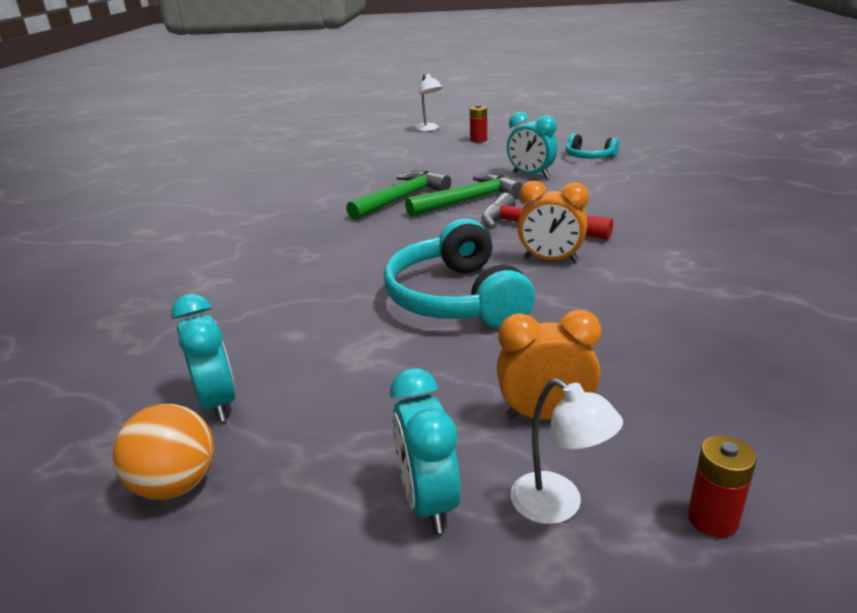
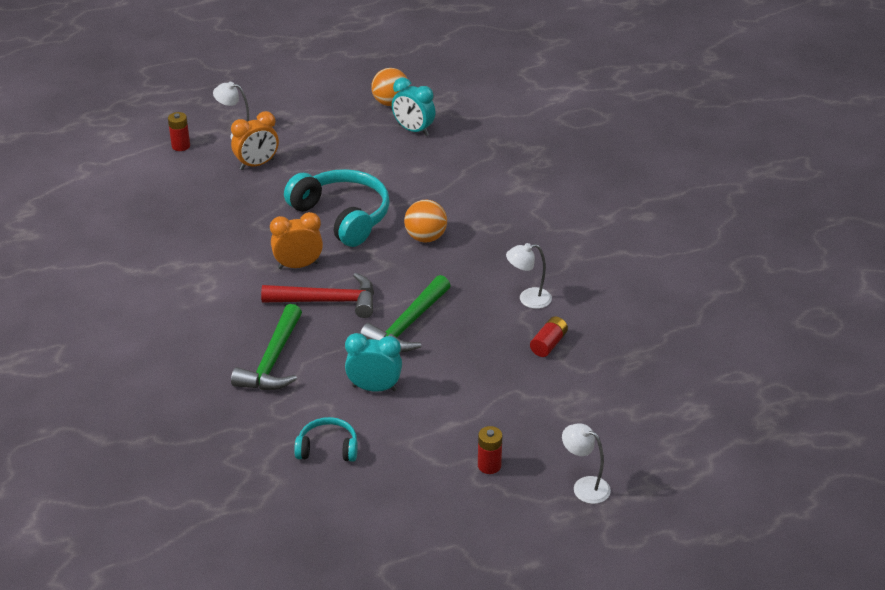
camera: 150 degrees right, 10 degrees up
(343, 198) = (528, 299): none -> white lamp
(366, 175) = (548, 344): none -> red battery
(378, 256) = (425, 237): none -> orange ball
(402, 198) = (473, 313): green hammer -> green hammer (273, 361)
(428, 501) = (288, 124): turquoise clock -> none

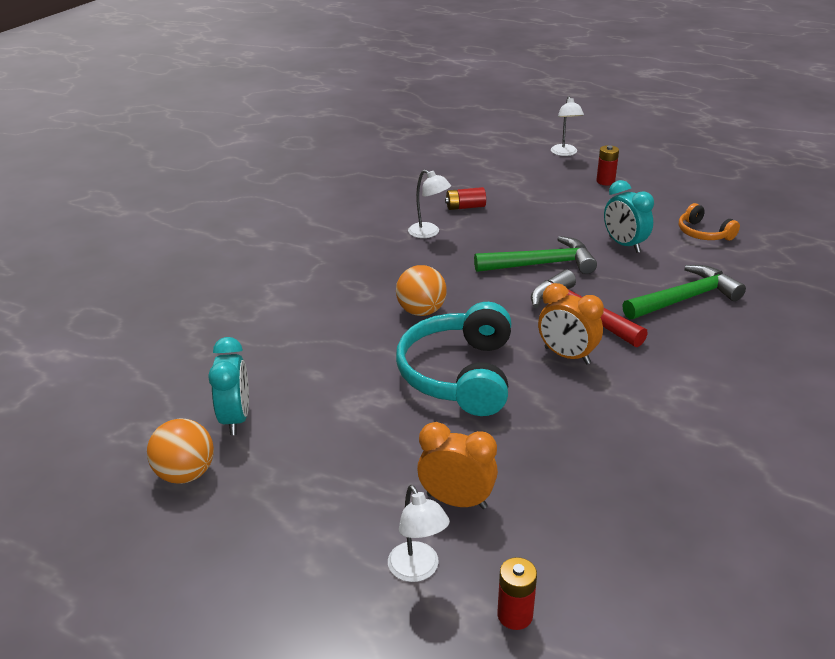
camera: 130 degrees left, 5 degrees down
(328, 448) = (703, 233): turquoise headphones -> orange headphones

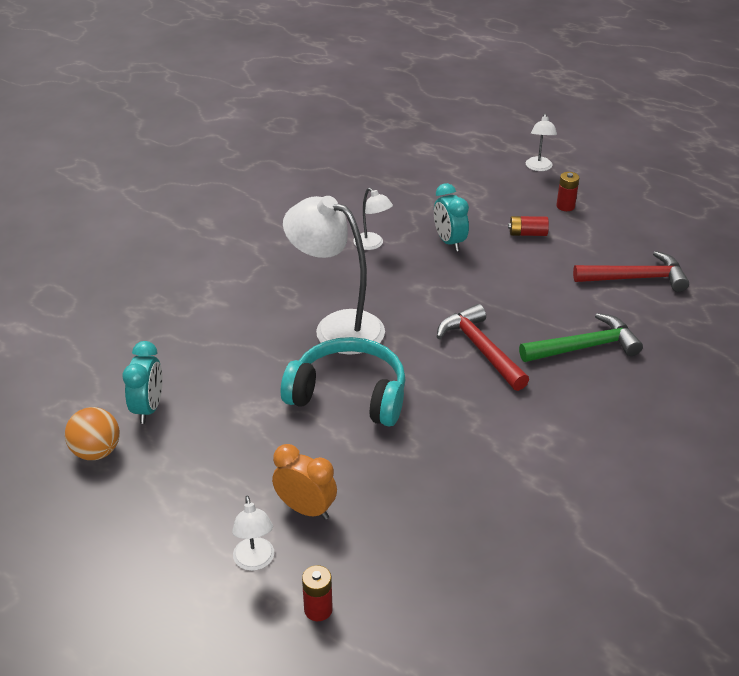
camera: 10 degrees right, 5 degrees up
(421, 311) = (337, 327): orange ball -> white lamp
(459, 374) = (349, 395): turquoise headphones -> turquoise headphones turned 90 degrees clockwise
(465, 207) = (417, 220): red battery -> red battery (527, 234)
(541, 264) = (465, 292): green hammer -> none
(567, 356) = (450, 390): orange clock -> none
(624, 245) = (552, 281): turquoise clock -> turquoise clock (449, 242)
(703, 233) = (636, 278): orange headphones -> red hammer

